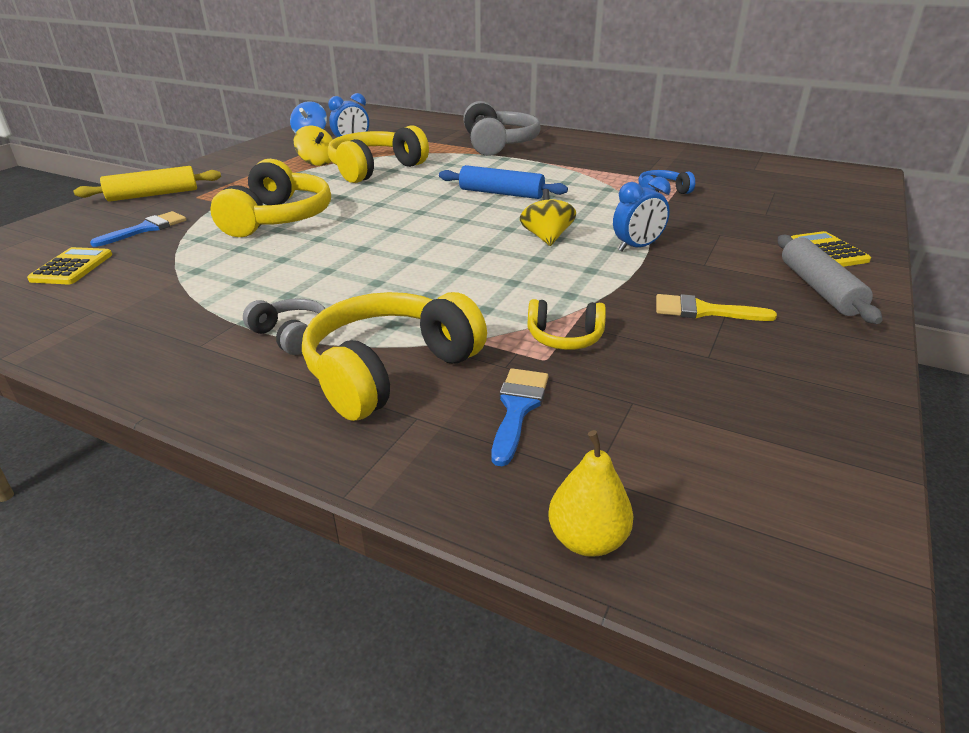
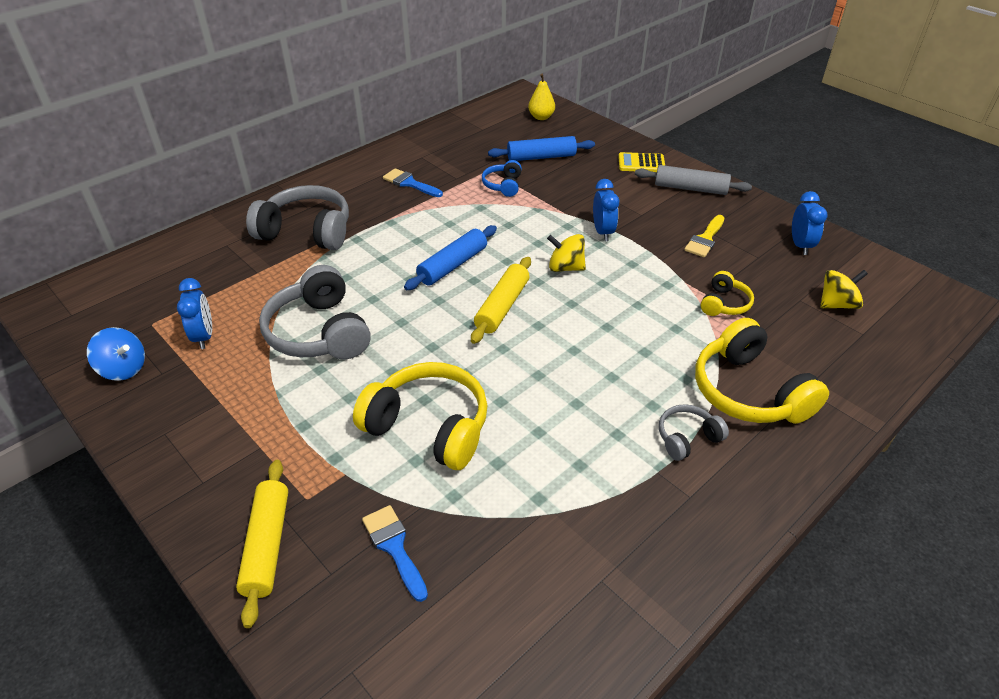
camera: 70 degrees left, 10 degrees up
(72, 267) = (482, 614): yellow calculator -> none
(317, 162) = (255, 376): yellow spinning top -> yellow spinning top (837, 304)
(375, 169) = (319, 332): yellow headphones -> grey headphones
(455, 220) = (502, 306): none -> yellow rolling pin
(517, 409) = (801, 345): blue brush -> blue brush (410, 183)
(587, 539) = (909, 350): yellow pear -> yellow pear (541, 117)
(745, 199) = (541, 157): none -> blue rolling pin
(791, 394) = (800, 245): none -> blue clock

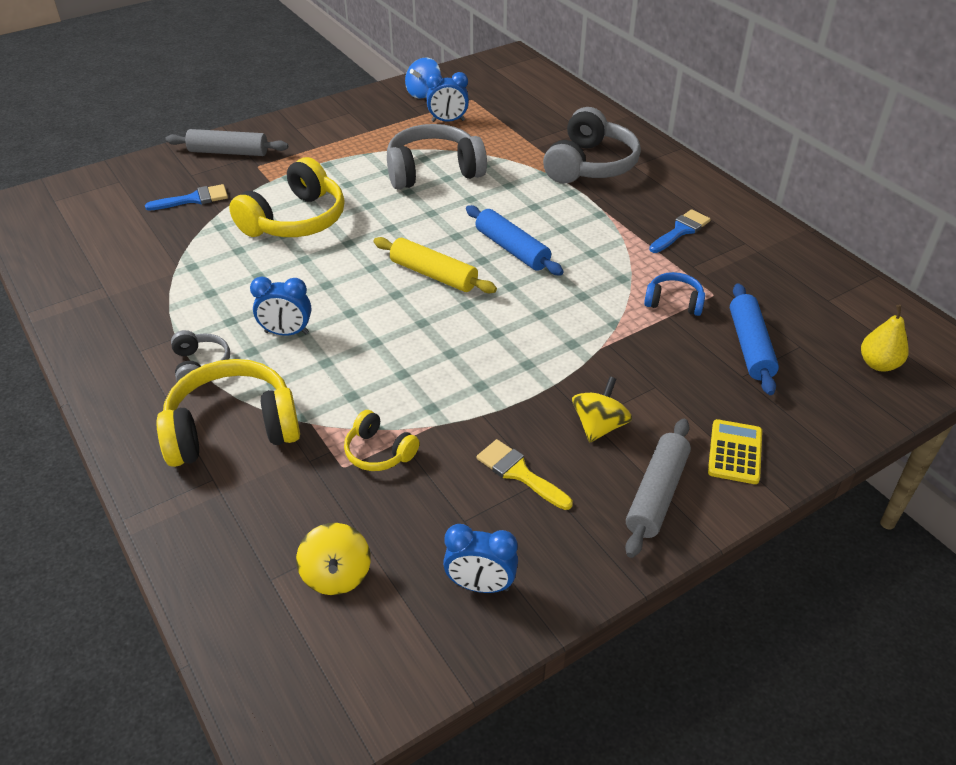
camera: 100 degrees right, 0 degrees up
(267, 545) = (228, 152): yellow rolling pin -> grey rolling pin
(565, 267) = (487, 329): yellow spinning top -> yellow spinning top (599, 426)
(603, 232) = (554, 373): blue clock -> blue clock (286, 333)

